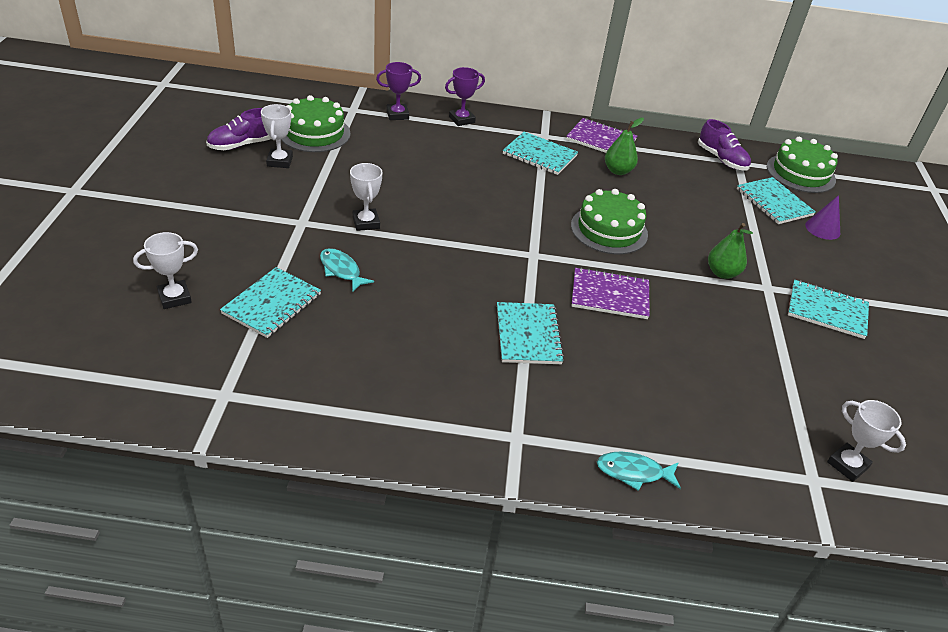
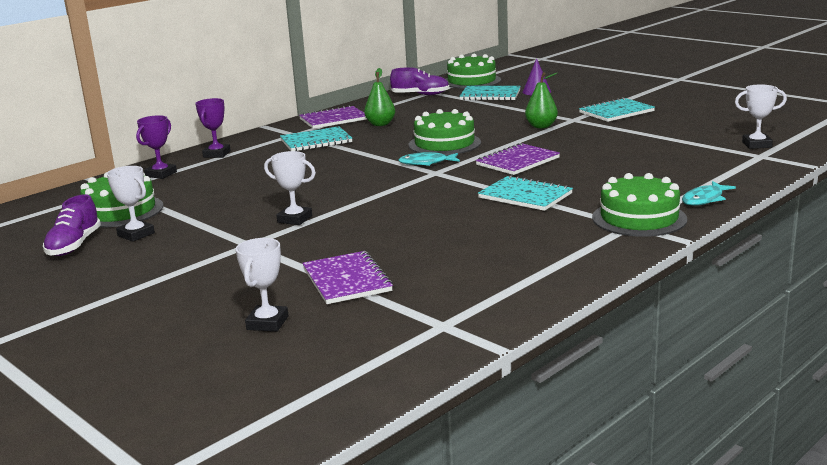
camera: 45 degrees left, 20 degrees down
(272, 304) = (347, 280): turquoise notebook -> purple notebook
(341, 270) = (345, 242): turquoise fish -> turquoise fish (426, 163)
(539, 437) = (639, 218): none -> green cake

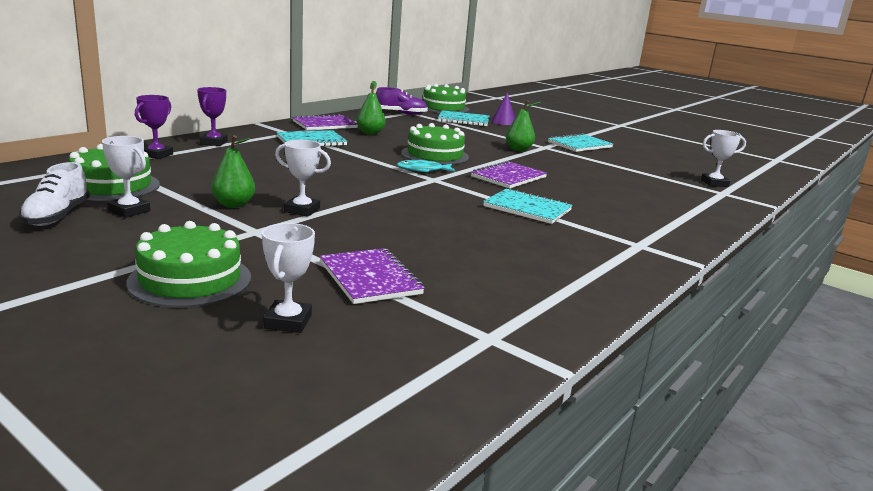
camera: 10 degrees left, 0 degrees up
(74, 245) = (57, 216): purple shoe -> white shoe
(231, 219) = (233, 204): none -> green pear
(639, 218) = (644, 239): green cake -> green cake (190, 279)
(704, 199) = (695, 226): turquoise fish -> none

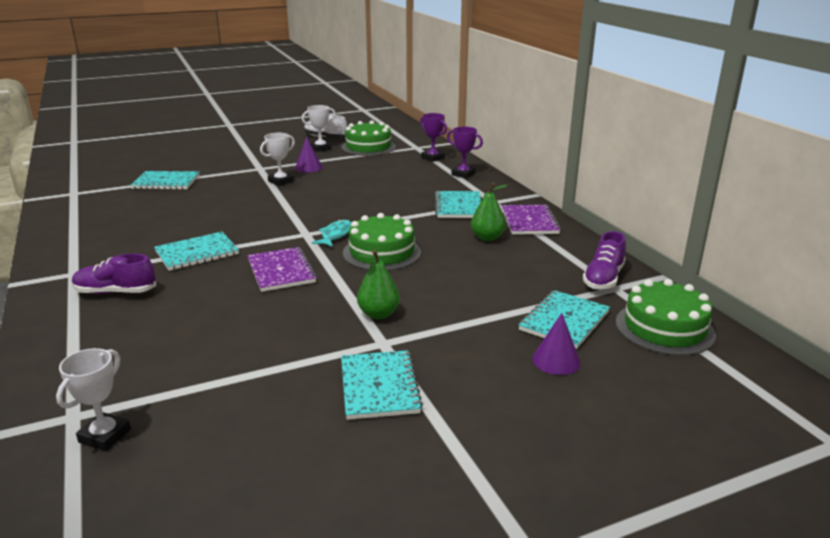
camera: 120 degrees right, 5 degrees up
(190, 279) = (217, 153): green cake -> none
(233, 204) = (308, 167): green pear -> purple cone
(288, 321) = (152, 163): white trophy -> none
(370, 278) = (166, 182): purple notebook -> turquoise notebook
(627, 219) = (115, 292): none -> purple shoe

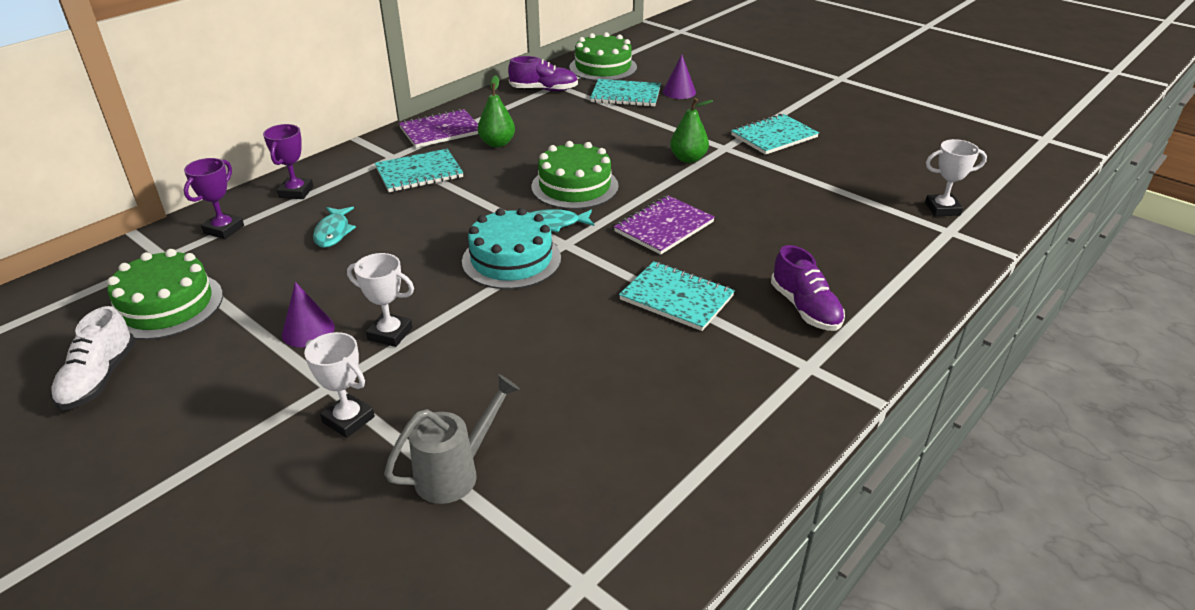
camera: 115 degrees left, 10 degrees up
(166, 182) = (456, 473): turquoise notebook -> grey watering can
(309, 216) = (511, 259): none -> turquoise cake
(320, 148) = (183, 358): white trophy -> white trophy (348, 419)
(400, 178) = (333, 232): none -> turquoise fish

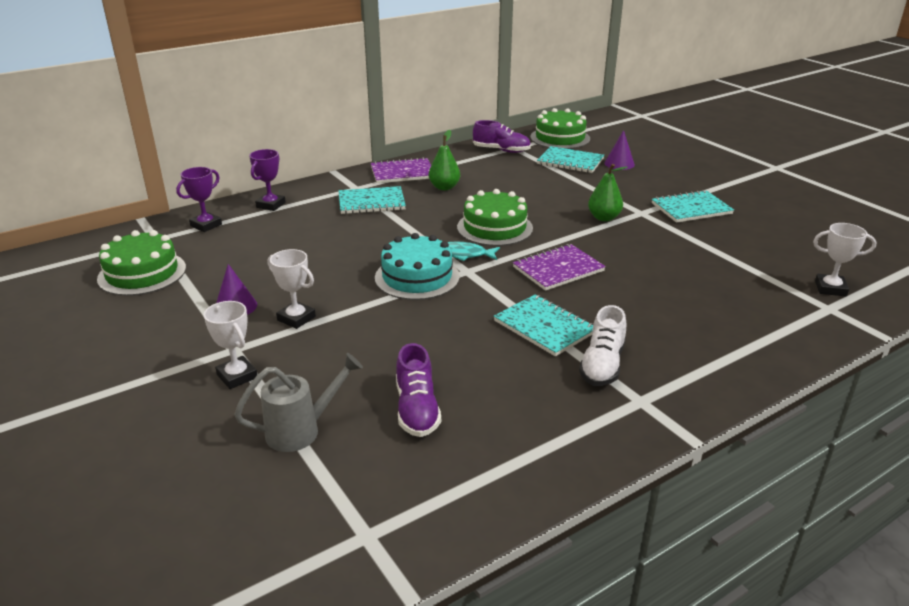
camera: 15 degrees right, 5 degrees down
(99, 378) = (74, 317): white shoe -> white shoe (602, 365)
(333, 232) = (286, 238): turquoise fish -> none
(805, 308) = (658, 353): purple shoe -> purple shoe (417, 409)

